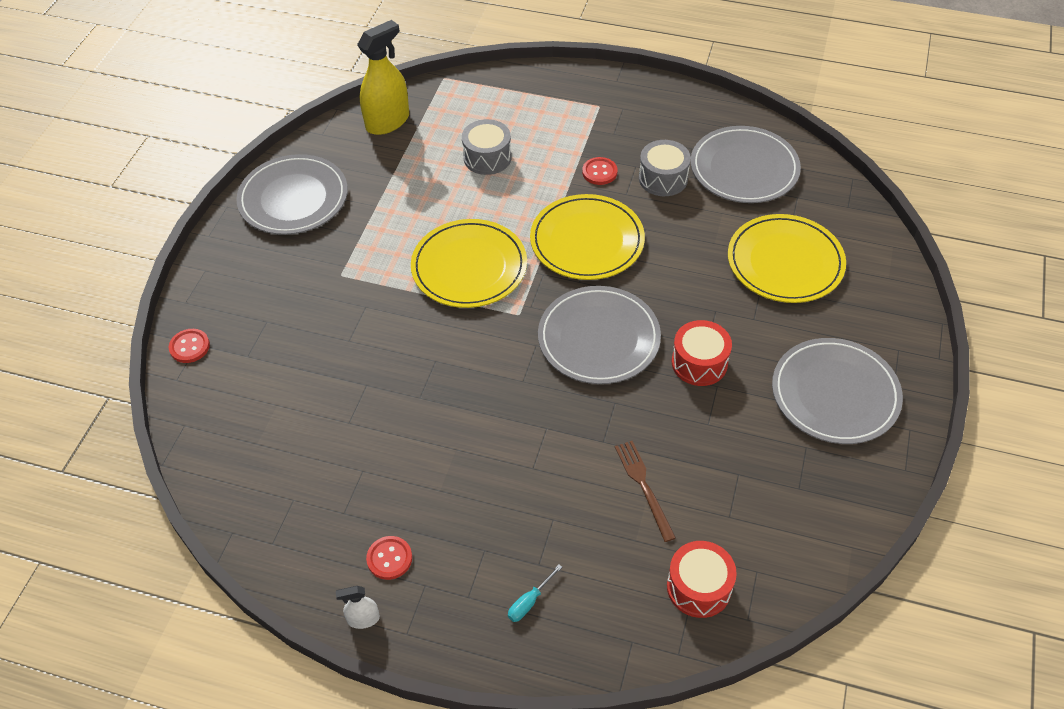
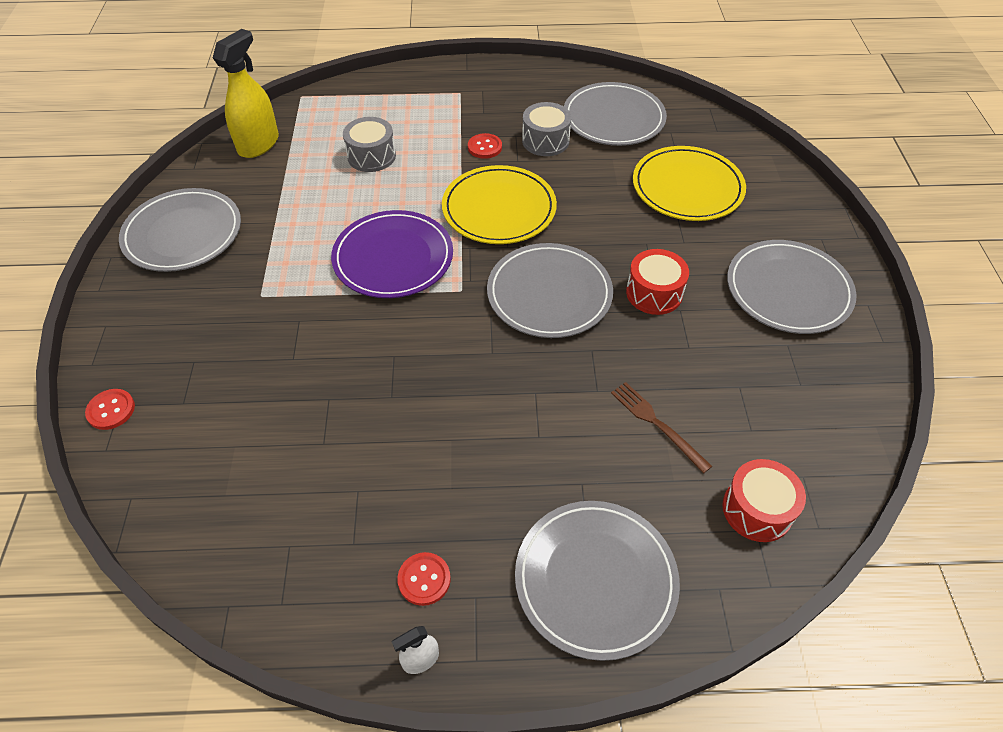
camera: 20 degrees left, 0 degrees up
(469, 267) = (393, 258): yellow plate -> purple plate
(529, 602) = (595, 579): turquoise screwdriver -> grey plate

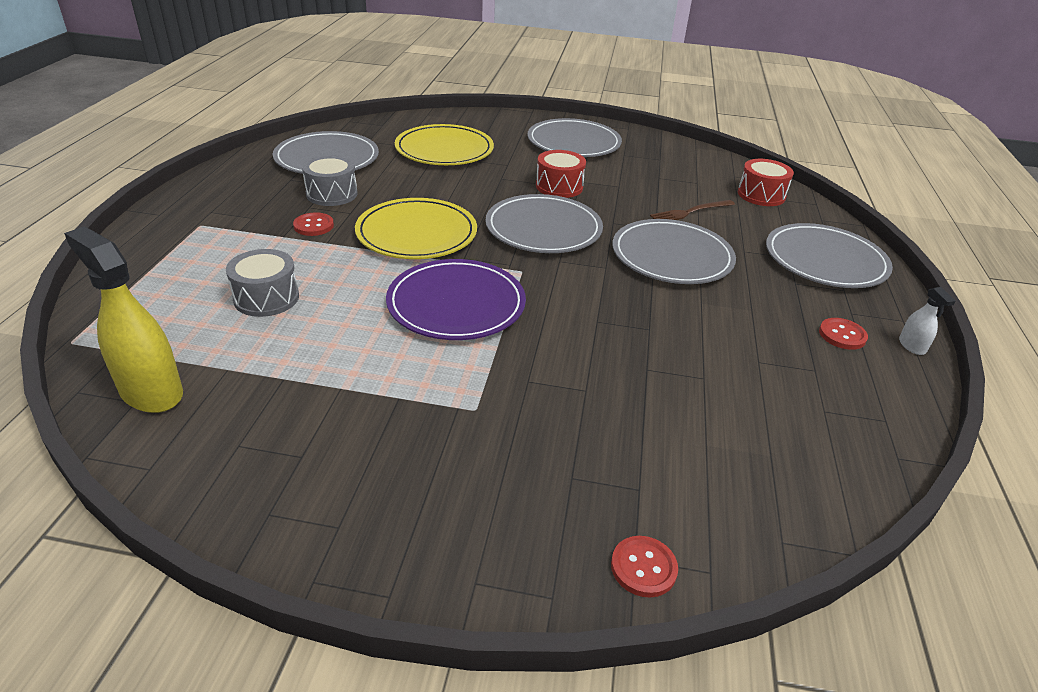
camera: 80 degrees left, 15 degrees down
(183, 234) = (308, 484): grey plate -> grey plate (672, 256)

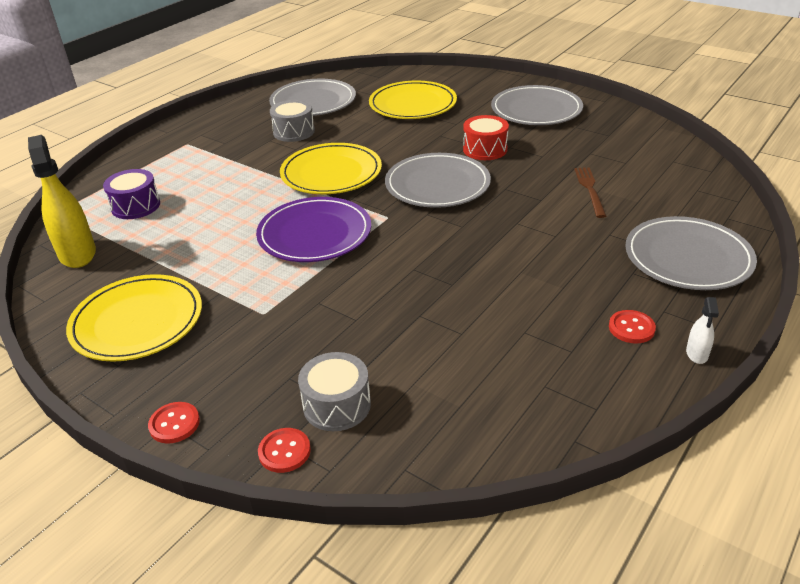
camera: 30 degrees right, 0 degrees up
(190, 312) = (136, 206): none -> purple drum
(266, 298) = (189, 204): grey drum -> grey drum (337, 405)
(313, 226) = (261, 155): red button -> red button (174, 424)
(318, 461) = (137, 321): none -> yellow plate
(672, 256) = (532, 227): grey plate -> none
(690, 212) = (590, 190): brown fork -> brown fork turned 90 degrees clockwise
(761, 195) = (683, 184): red drum -> none

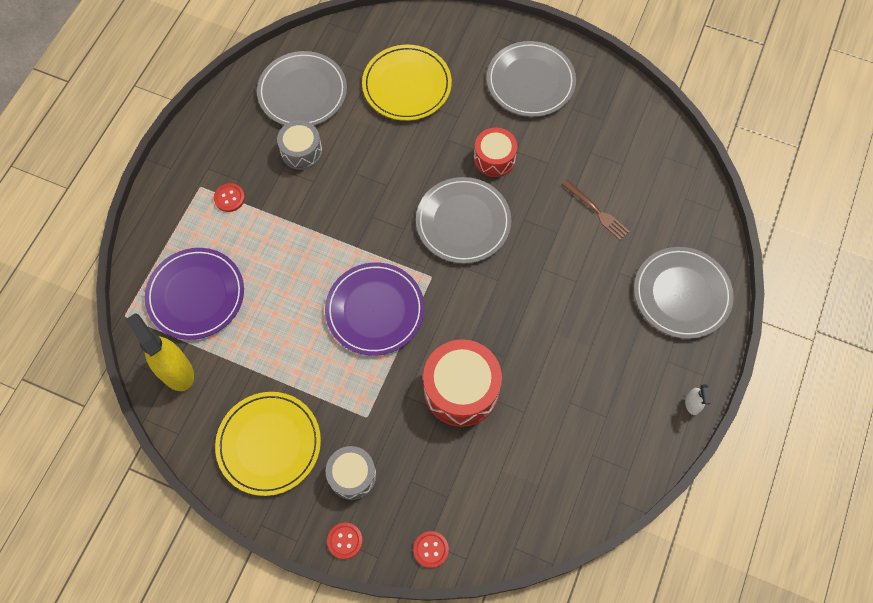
camera: 15 degrees left, 30 degrees up
(136, 206) = (196, 295): purple drum -> purple plate
(331, 173) = (361, 217): yellow plate -> none
(337, 405) = (453, 501): grey drum -> grey drum (352, 475)
(387, 304) = (461, 389): none -> red drum
(590, 190) = (596, 211): brown fork -> brown fork turned 150 degrees clockwise
(631, 328) = (645, 385): red button -> red button (229, 198)

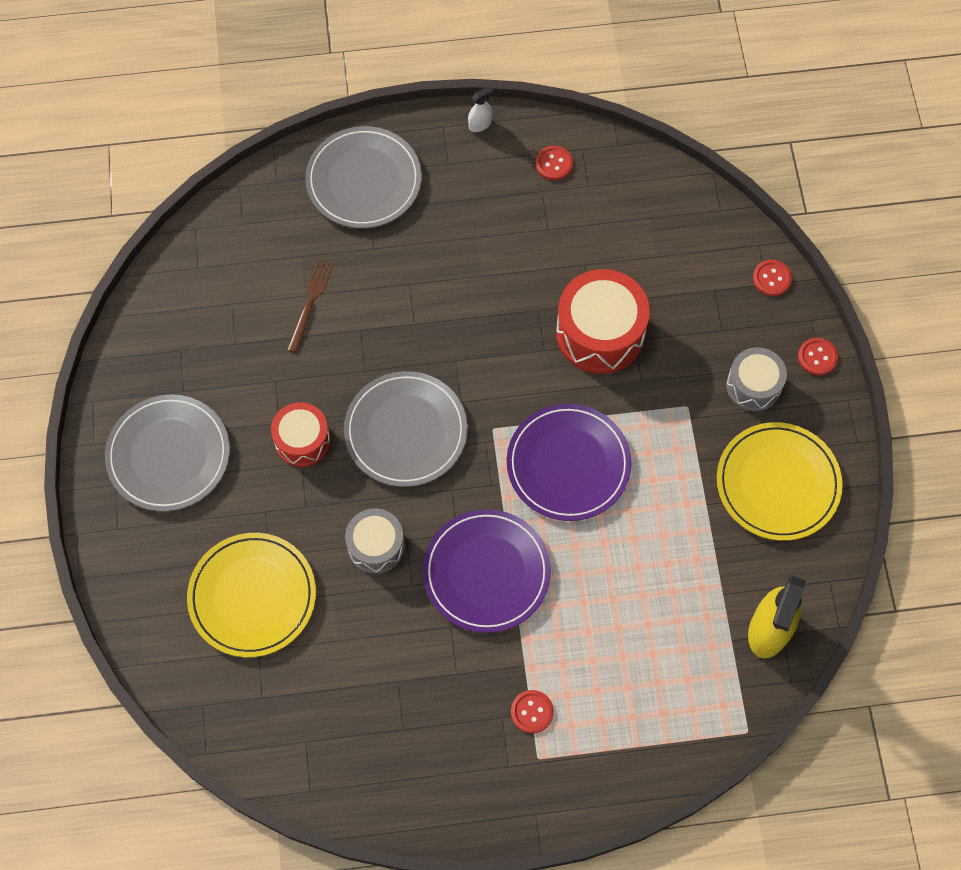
camera: 120 degrees left, 0 degrees up
(196, 295) = (673, 668): purple plate -> purple plate (486, 572)
(301, 151) = (419, 666): grey drum -> grey drum (376, 546)
(302, 92) = (333, 719): grey plate -> none
(626, 440) = (554, 164): none -> red button

